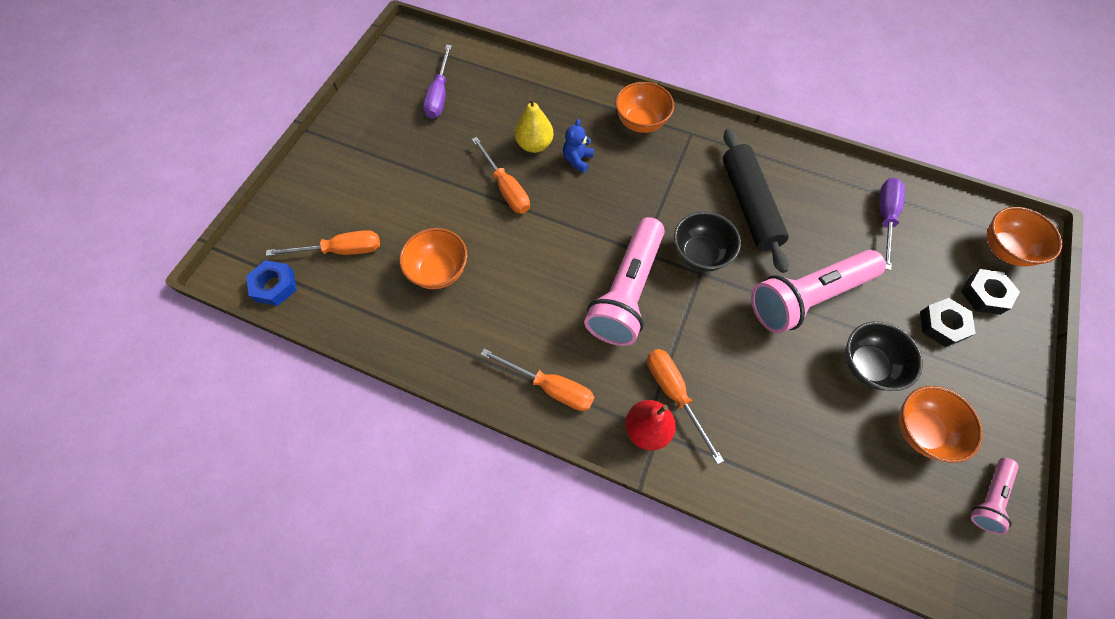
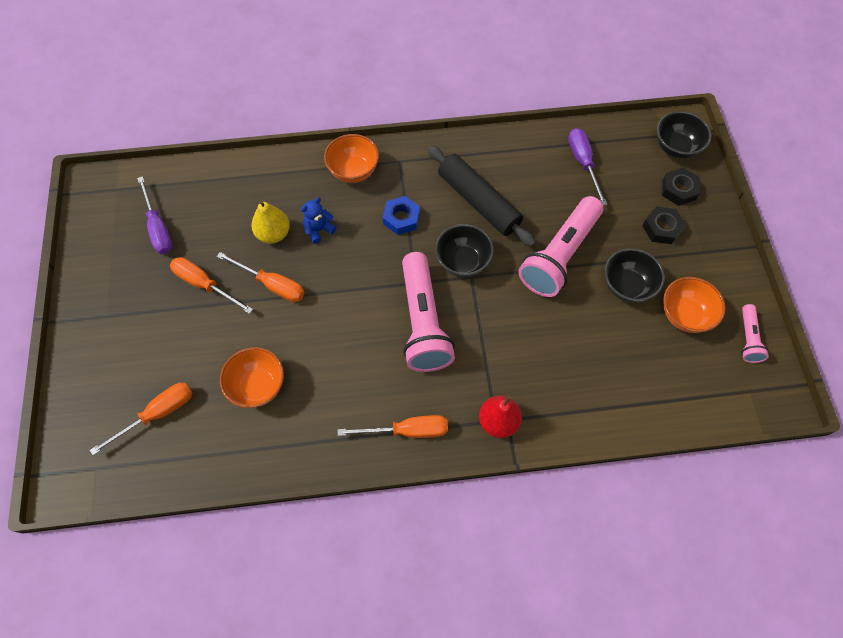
camera: 30 degrees left, 0 degrees up
(275, 286) = (116, 477): blue nut -> blue nut (401, 218)
(577, 160) = (319, 230): blue teddy bear -> blue teddy bear turned 60 degrees clockwise
(674, 394) = (503, 383): orange screwdriver -> orange screwdriver (204, 285)
(1004, 249) = (675, 148): orange bowl -> black bowl

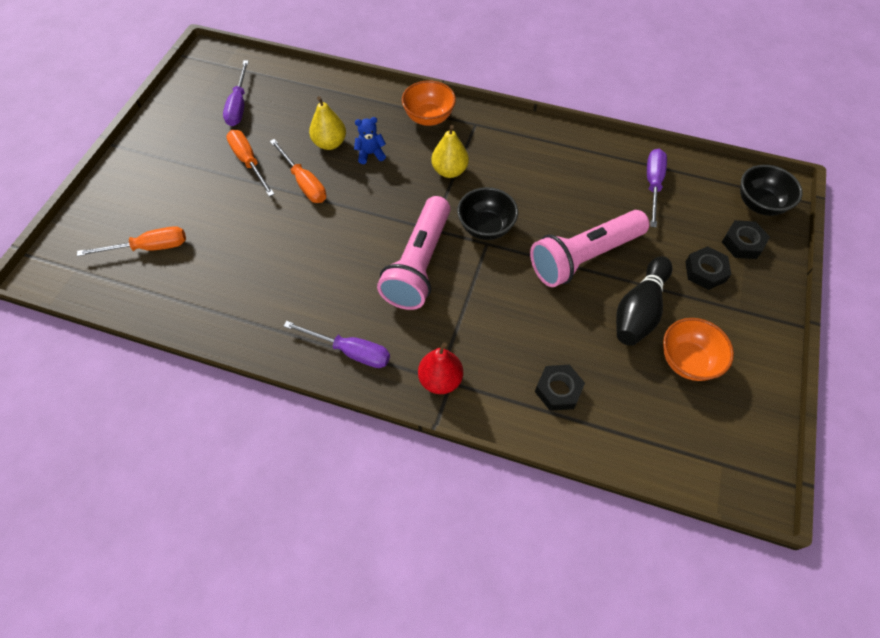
camera: 25 degrees right, 5 degrees down
(258, 386) = (243, 259): orange bowl -> none
(401, 218) = (449, 171): blue nut -> yellow pear
(407, 431) = (350, 351): orange screwdriver -> purple screwdriver
(478, 202) = (530, 182): black rolling pin -> none
(598, 386) = (558, 390): none -> black nut
(627, 286) = (639, 310): black bowl -> black bowling pin
(748, 338) = (747, 411): pink flashlight -> none

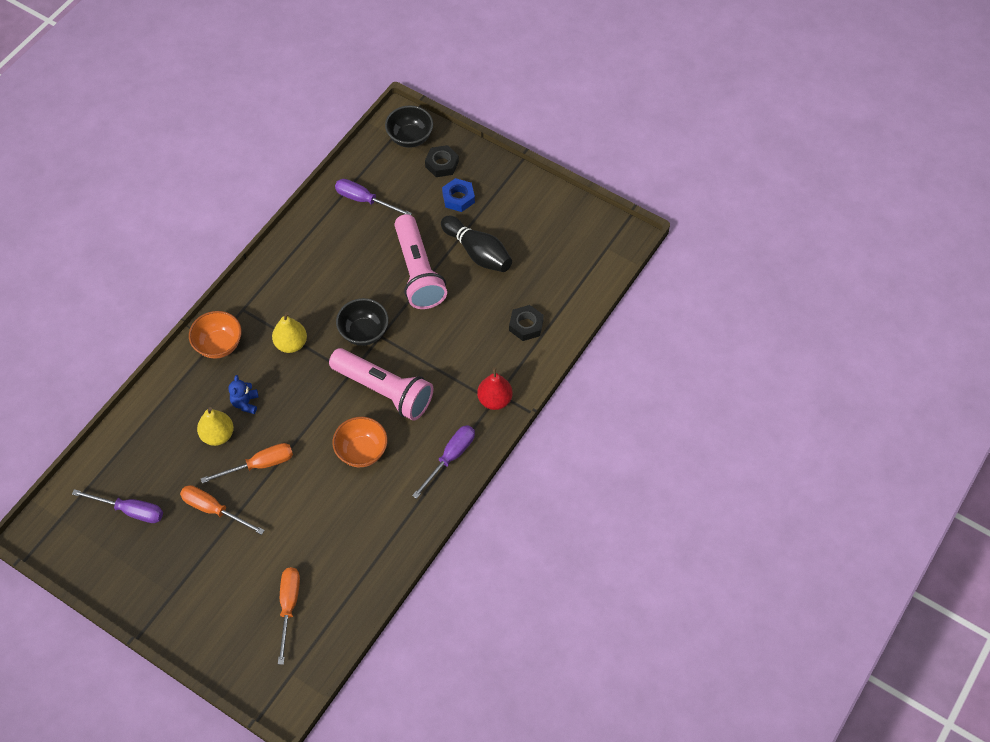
camera: 75 degrees left, 0 degrees up
(249, 162) = (214, 510): orange screwdriver -> orange screwdriver turned 45 degrees clockwise
(687, 361) = (528, 238): orange bowl -> orange bowl (362, 451)
(705, 271) = (458, 198): black nut -> blue nut

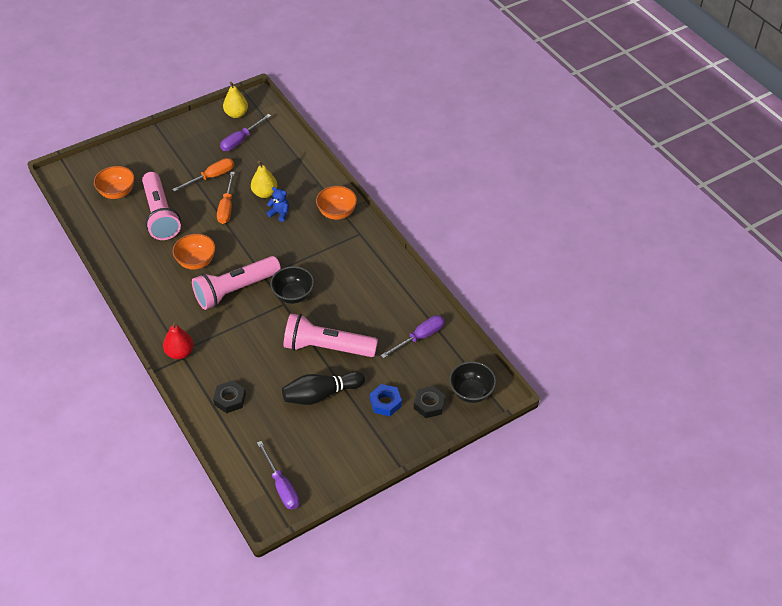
camera: 115 degrees right, 10 degrees down
(289, 607) = (117, 193): orange screwdriver -> orange bowl
(291, 344) = (311, 251): yellow pear -> yellow pear (236, 114)
(305, 533) = (160, 215): none -> pink flashlight
(450, 457) = (154, 309): purple screwdriver -> purple screwdriver (281, 486)

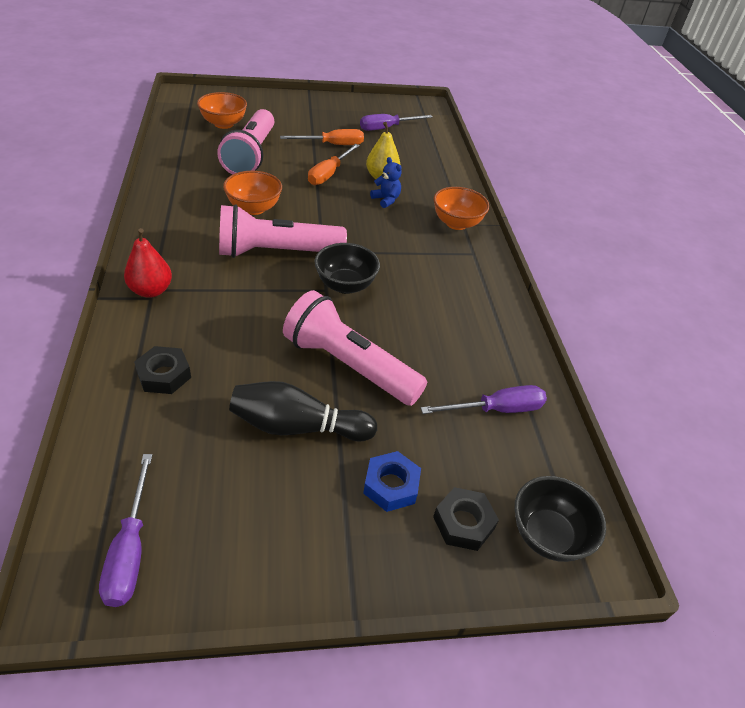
camera: 20 degrees right, 5 degrees down
(236, 114) = (397, 108): yellow pear -> none

